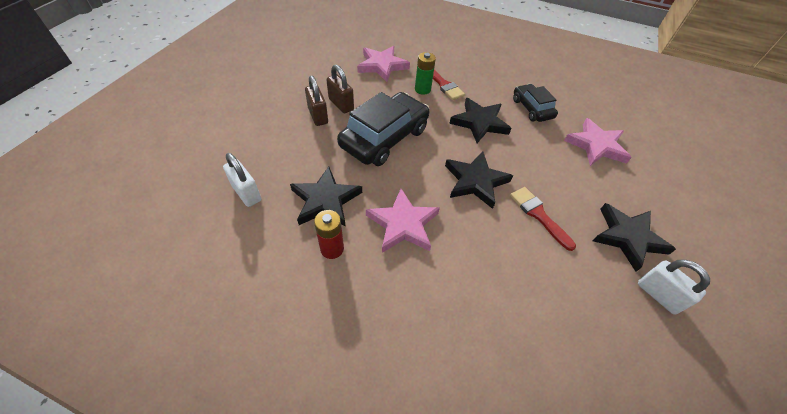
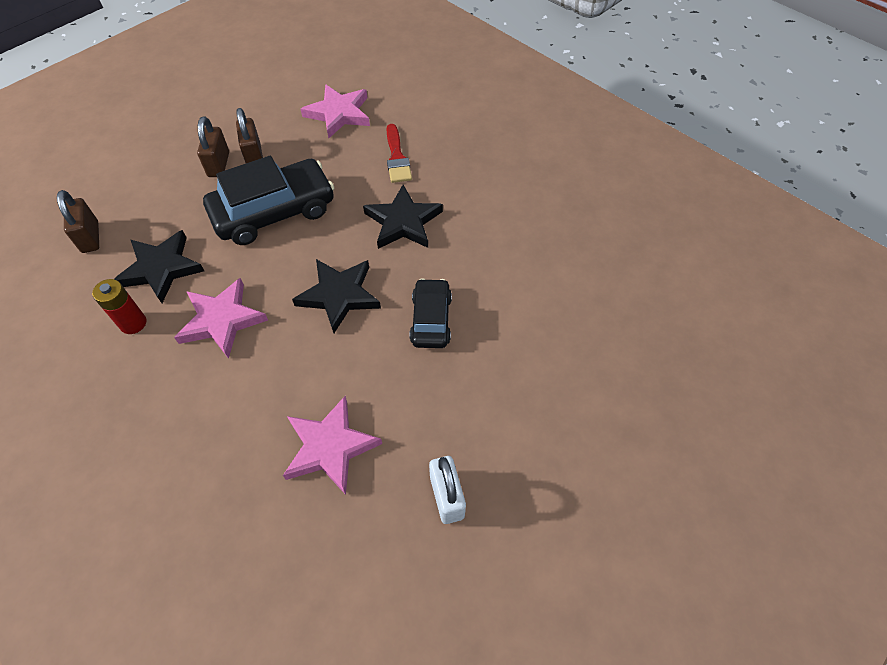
camera: 25 degrees right, 5 degrees up
(247, 193) = (90, 237): white padlock -> brown padlock
(422, 89) = (365, 159): green battery -> none
(532, 108) = (488, 220): black car -> black car (431, 319)
(538, 215) = (382, 358): red brush -> none
(596, 145) = (534, 294): pink star -> pink star (330, 447)
(628, 237) = (470, 421): black star -> none

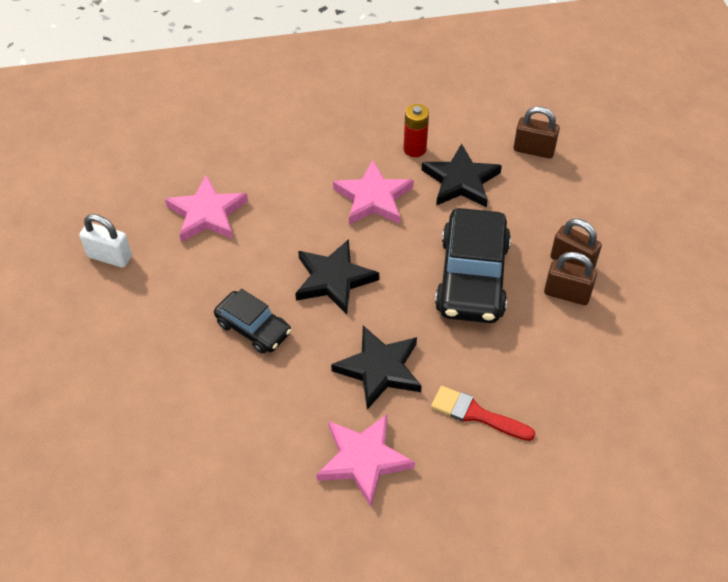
camera: 125 degrees right, 5 degrees down
(339, 114) = (590, 398): pink star -> pink star (363, 460)

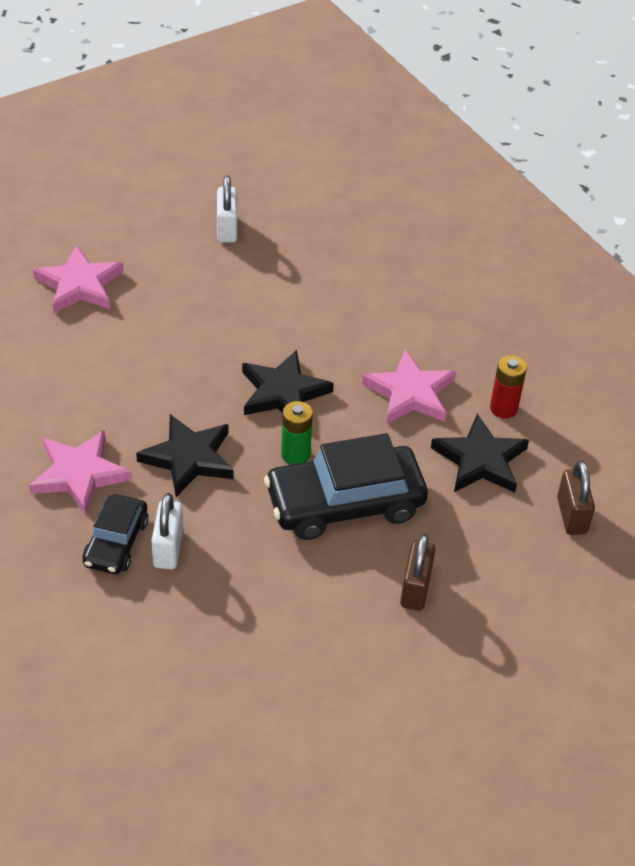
camera: 65 degrees right, 5 degrees down
(207, 213) = (315, 275): pink star -> pink star (79, 285)
(253, 328) = (193, 352): black car -> black car (116, 543)
(407, 293) = (295, 454): none -> green battery
(476, 414) = (168, 549): red brush -> white padlock
(566, 294) = (365, 593): brown padlock -> none

